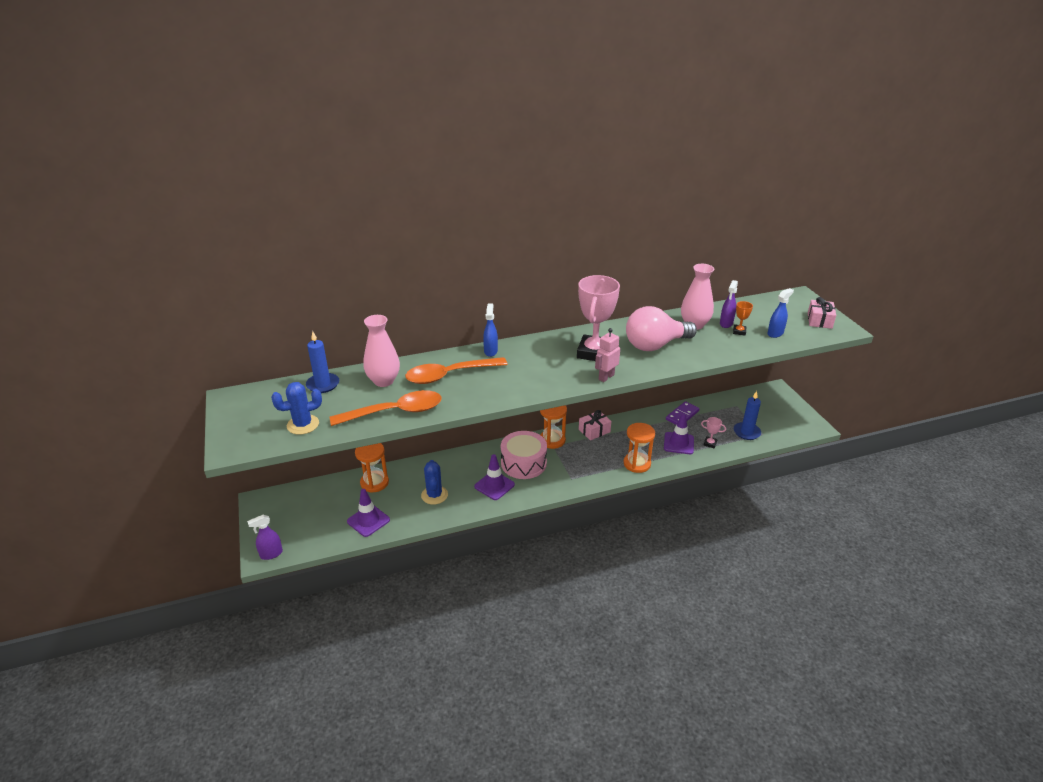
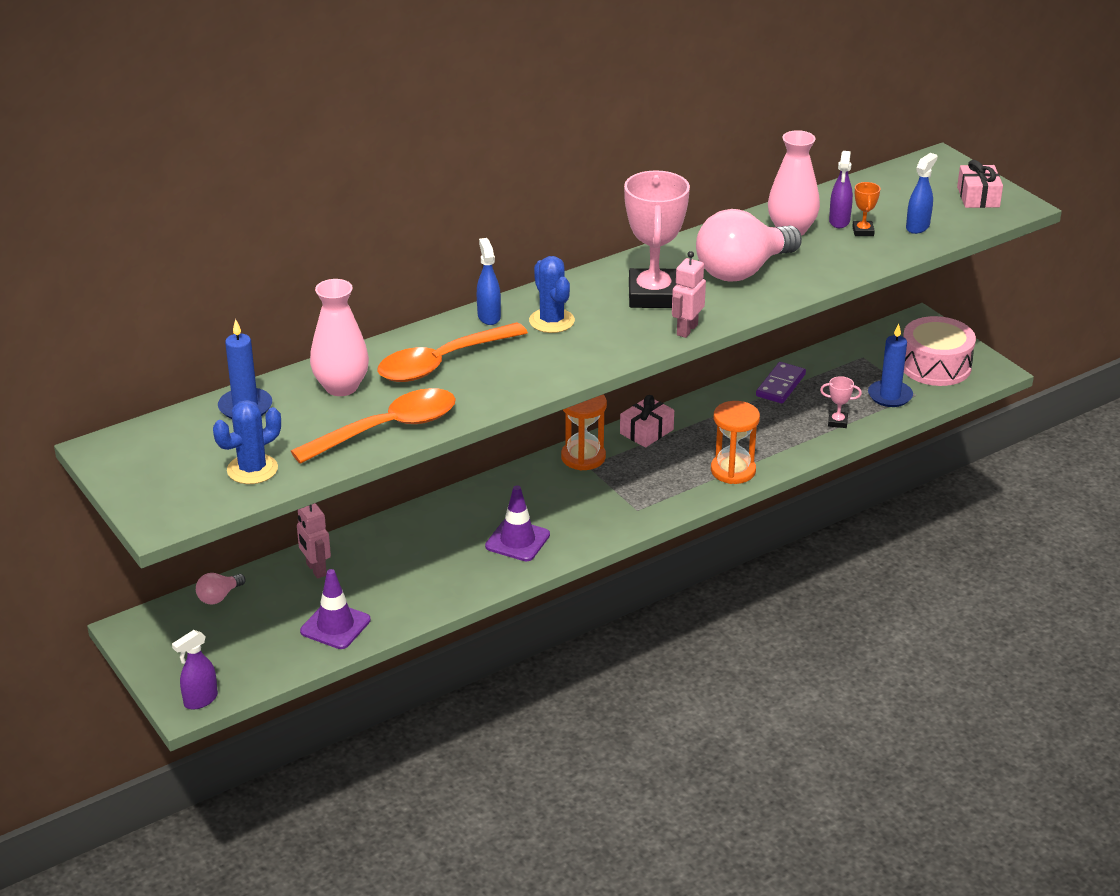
camera: 15 degrees left, 0 degrees up
(315, 489) = (219, 597): none -> pink light bulb
(374, 483) = (316, 569): orange hourglass -> pink robot
(434, 495) = (426, 571): blue cactus -> blue cactus (551, 321)
(523, 463) = (550, 499): pink drum -> pink drum (935, 366)
(678, 443) = (788, 429): purple traffic cone -> none

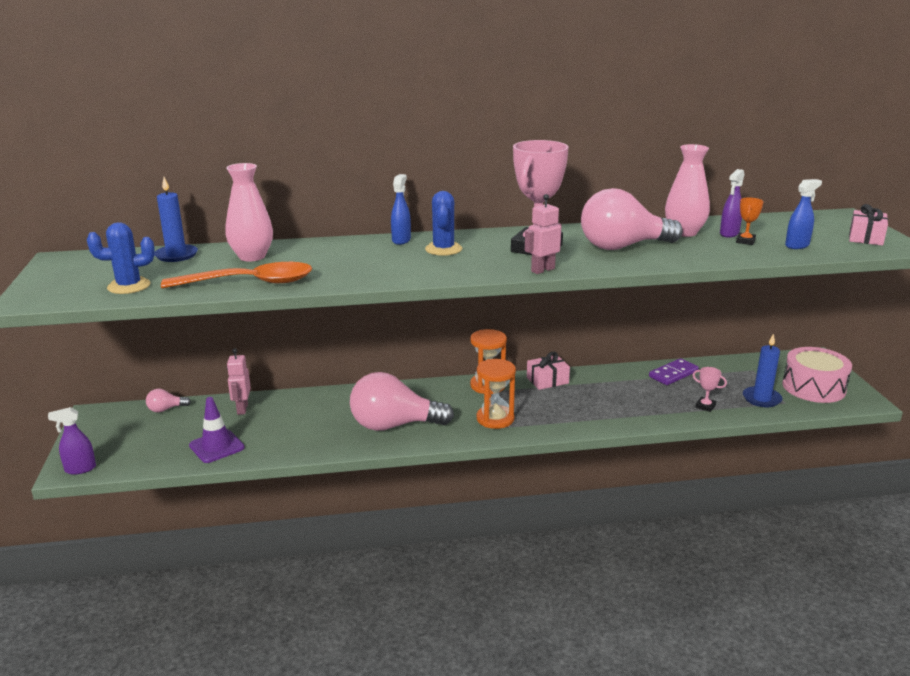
camera: 25 degrees right, 10 degrees down
(442, 363) = (337, 257): orange spoon -> none
(517, 540) = (394, 425): purple traffic cone -> pink light bulb
(733, 470) = (595, 419): orange hourglass -> orange hourglass (495, 419)

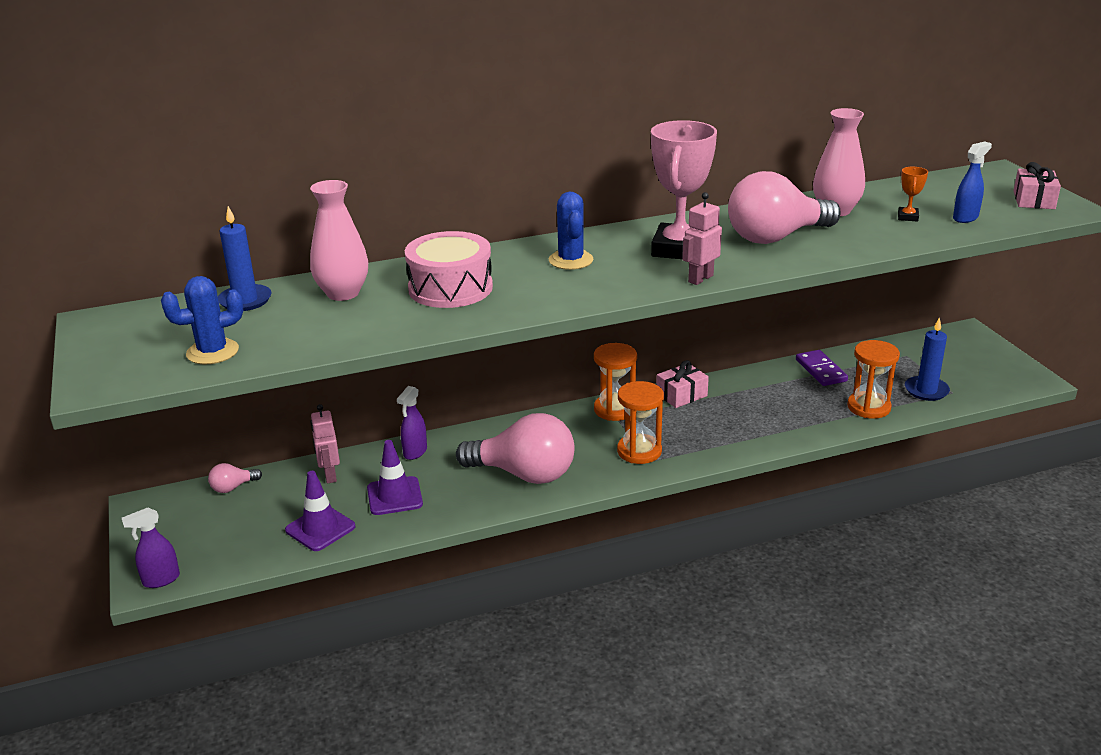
camera: 10 degrees left, 5 degrees up
(250, 283) = (363, 332): orange spoon -> none
(284, 430) = (394, 496): none -> purple traffic cone
(394, 425) = (524, 474): pink light bulb -> pink light bulb turned 150 degrees counterclockwise
(401, 240) = (513, 252): blue spray bottle -> none
(673, 374) = (820, 370): purple domino -> purple domino turned 60 degrees counterclockwise
(705, 406) = (868, 407): pink trophy -> orange hourglass
(729, 234) = (886, 208): purple spray bottle -> purple spray bottle (415, 452)
(813, 387) = (977, 370): pink drum -> pink drum (450, 288)

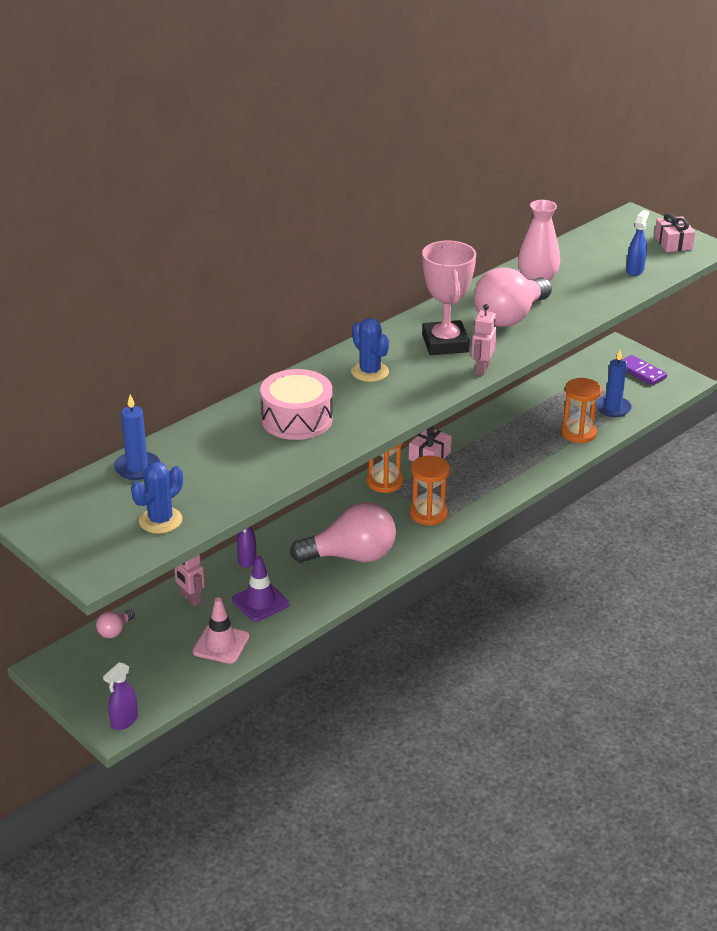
camera: 25 degrees left, 5 degrees up
(320, 528) = (221, 644): purple traffic cone -> pink traffic cone
(343, 293) = (213, 443): pink vase -> none
(820, 370) = (525, 408): purple domino -> purple domino (641, 372)
(907, 217) = (593, 277): orange trophy -> none

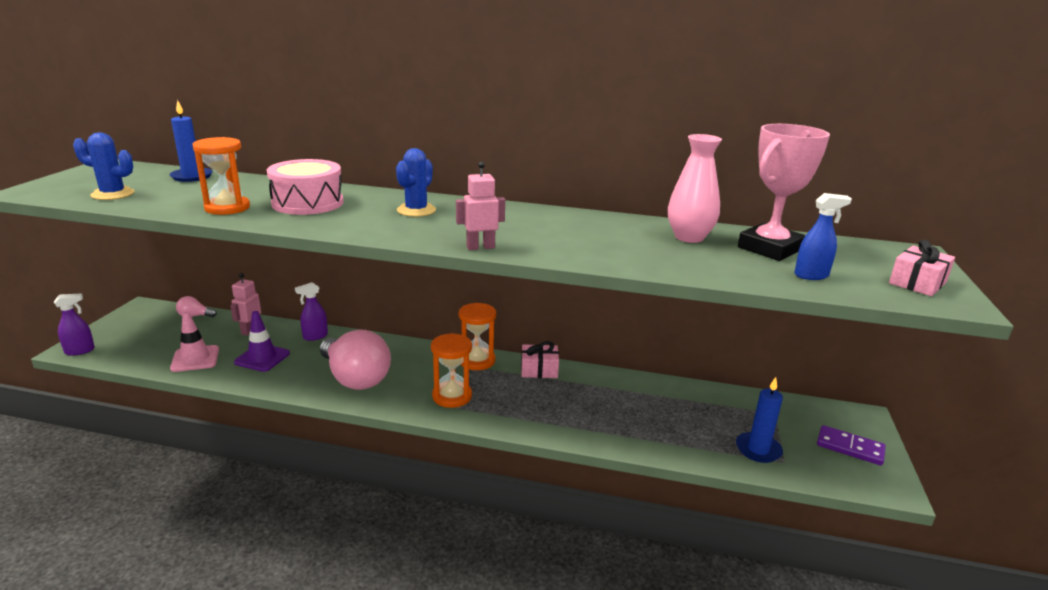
camera: 55 degrees right, 10 degrees down
(124, 721) = (80, 351): purple spray bottle -> purple spray bottle turned 150 degrees clockwise
(445, 343) = (506, 225): pink trophy -> pink trophy (769, 248)
(510, 317) = (599, 240): pink light bulb -> none
(578, 433) = (683, 441): orange hourglass -> orange hourglass (227, 208)
(641, 372) = (850, 448): purple domino -> purple domino turned 75 degrees counterclockwise

